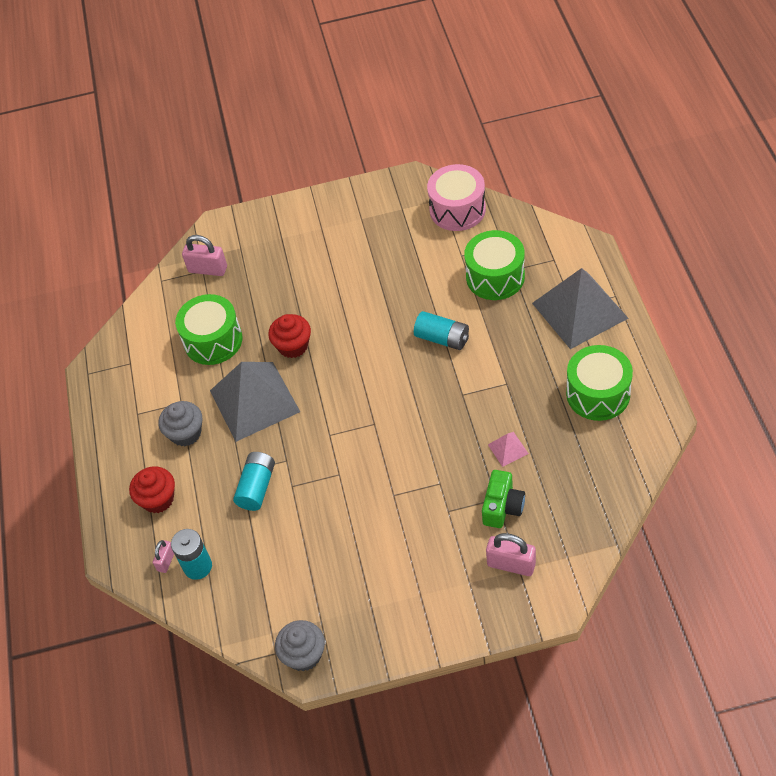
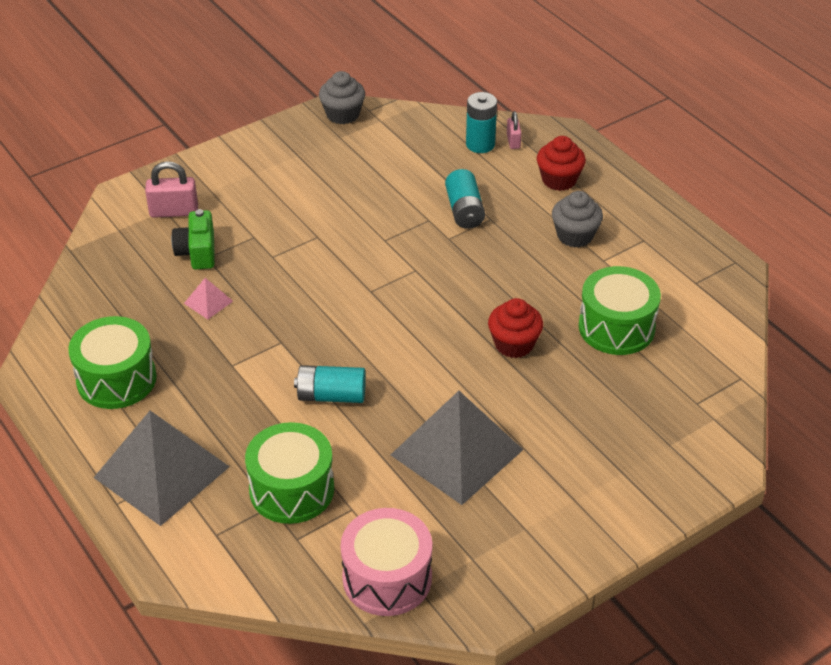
camera: 150 degrees right, 10 degrees down
(208, 269) = (691, 406): pink padlock -> none
(254, 401) = (520, 280): grey pyramid -> grey pyramid (456, 452)

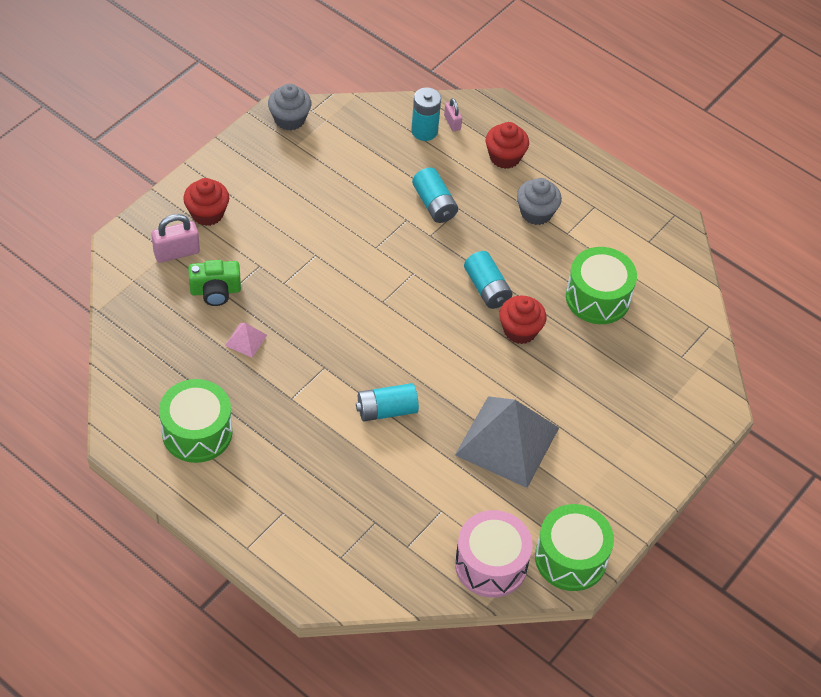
camera: 20 degrees left, 10 degrees up
(161, 472) = (272, 511): grey pyramid -> none
(197, 252) = (215, 291): green camera -> green camera turned 75 degrees counterclockwise
(221, 182) = (207, 213): none -> red cupcake
(292, 489) = (386, 504): green drum -> green drum (570, 558)
(492, 297) = (487, 288): none -> turquoise battery

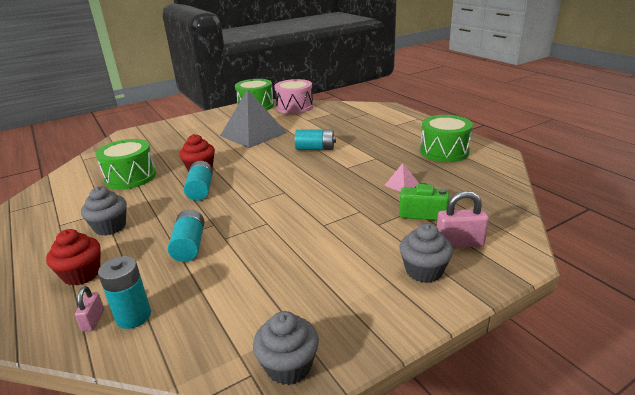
camera: 155 degrees left, 25 degrees down
(207, 213) = (424, 271): red cupcake -> grey cupcake

